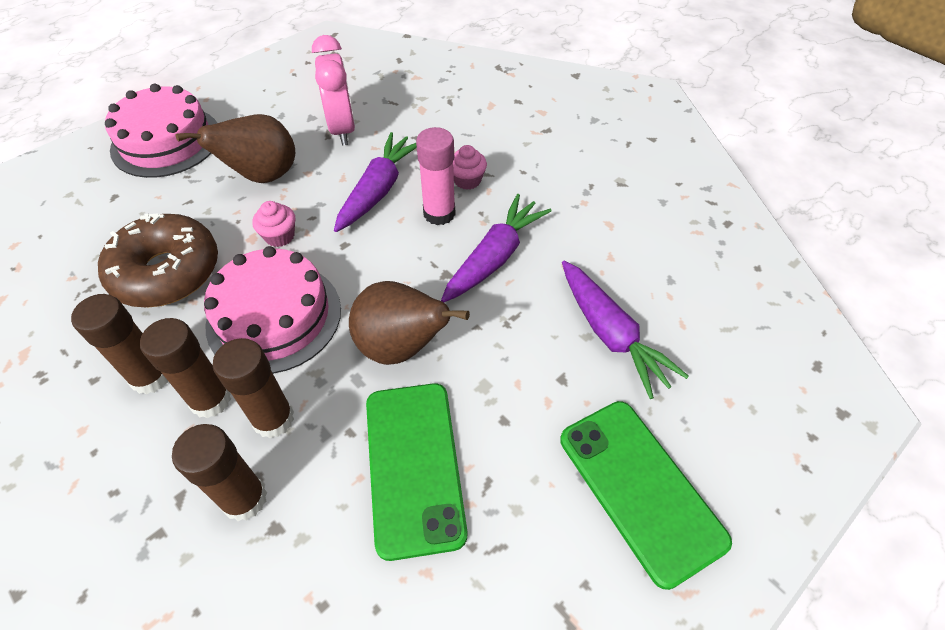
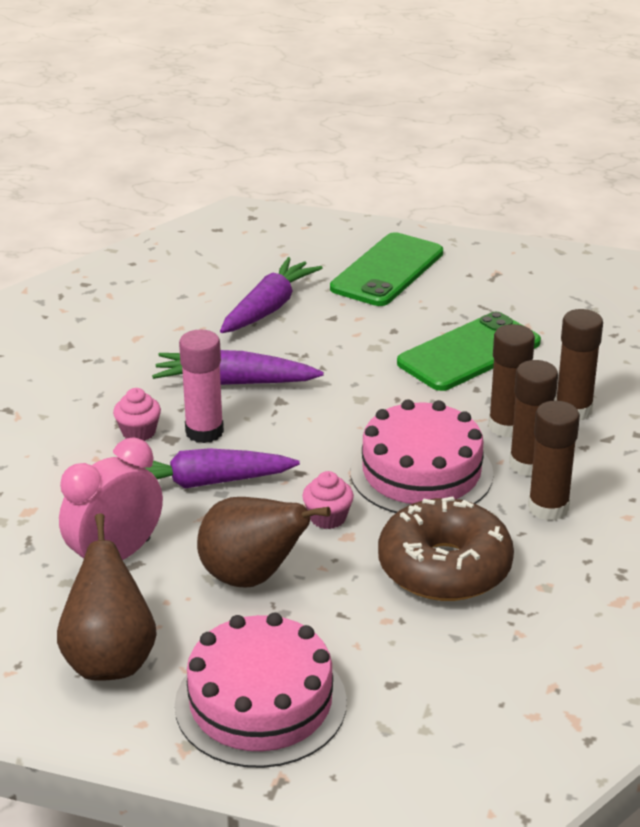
camera: 120 degrees left, 20 degrees down
(401, 347) = (380, 394): brown pear -> brown pear (110, 660)

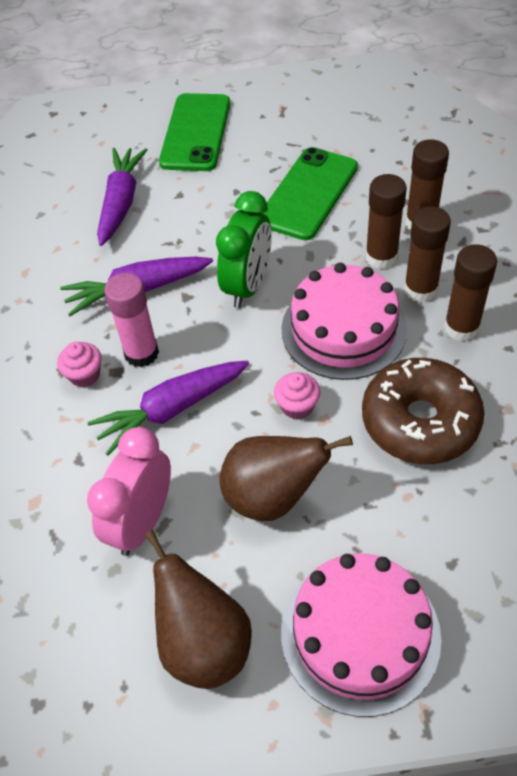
camera: 20 degrees left, 20 degrees up
(349, 410) = (248, 286): none -> green clock

